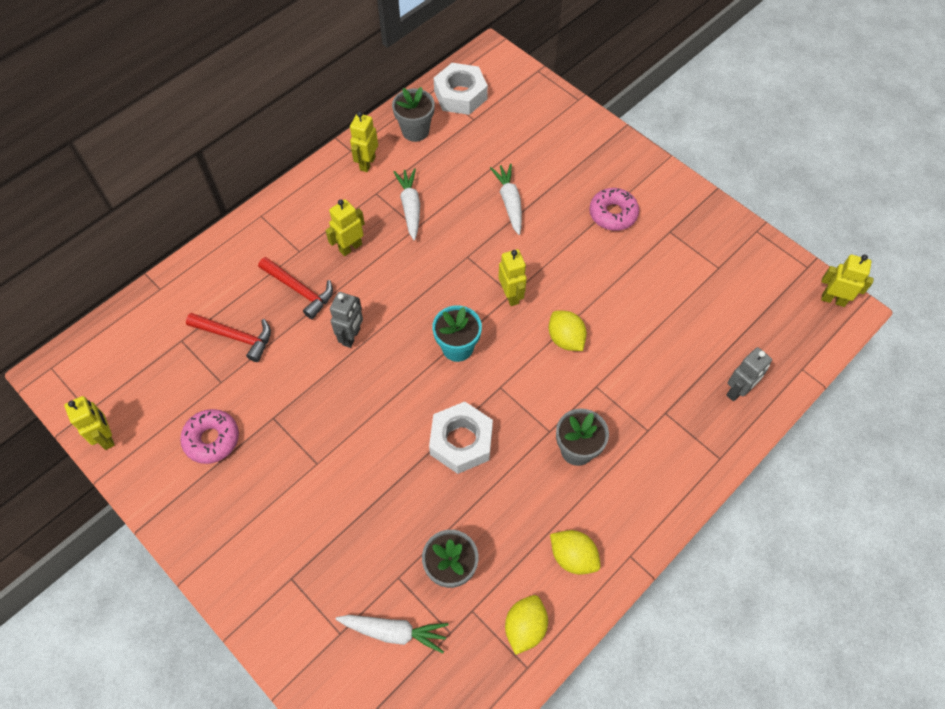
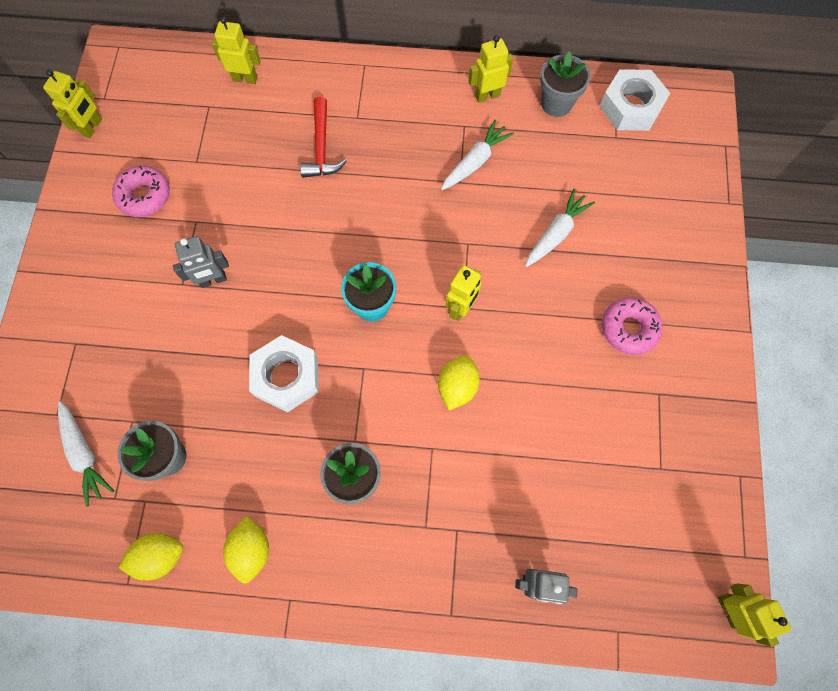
camera: 50 degrees right, 10 degrees up
(236, 337) = (242, 139): red hammer -> none
(350, 247) = (394, 150): yellow robot -> yellow robot (245, 78)
(351, 337) = (312, 218): grey robot -> grey robot (213, 280)

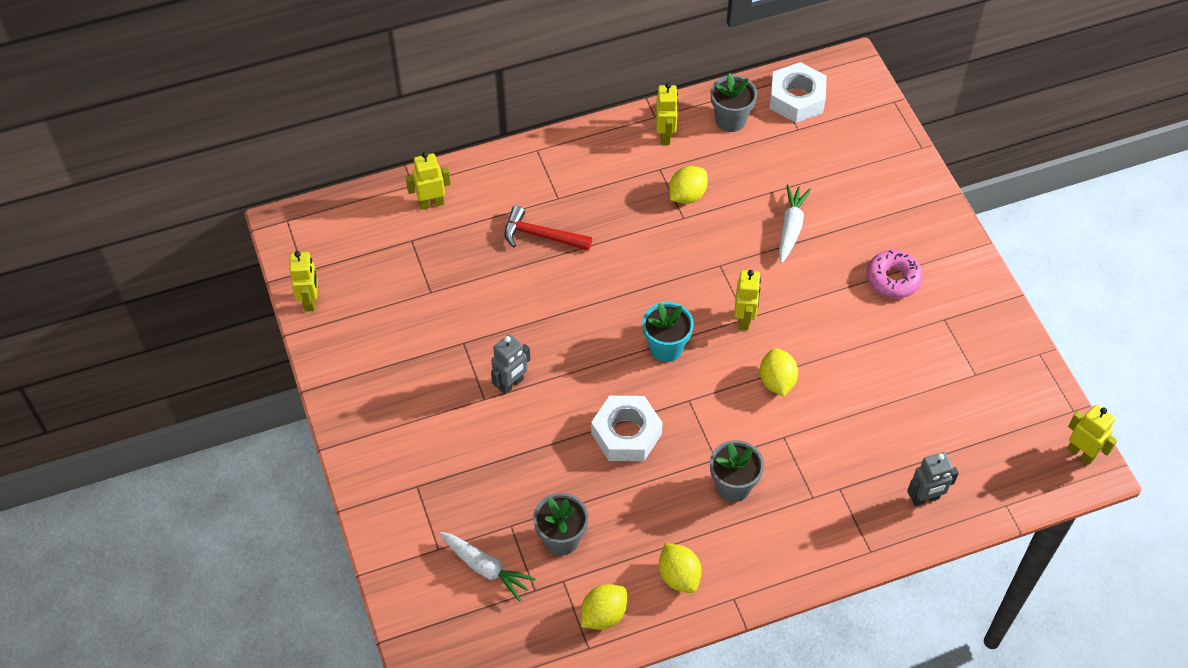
camera: 25 degrees left, 15 degrees down
(144, 196) = (400, 340): pink donut -> none
(321, 147) = (541, 236): red hammer -> red hammer turned 135 degrees clockwise
(475, 162) = (687, 195): white carrot -> yellow lemon
(487, 95) = (665, 136): yellow robot -> yellow robot turned 135 degrees clockwise

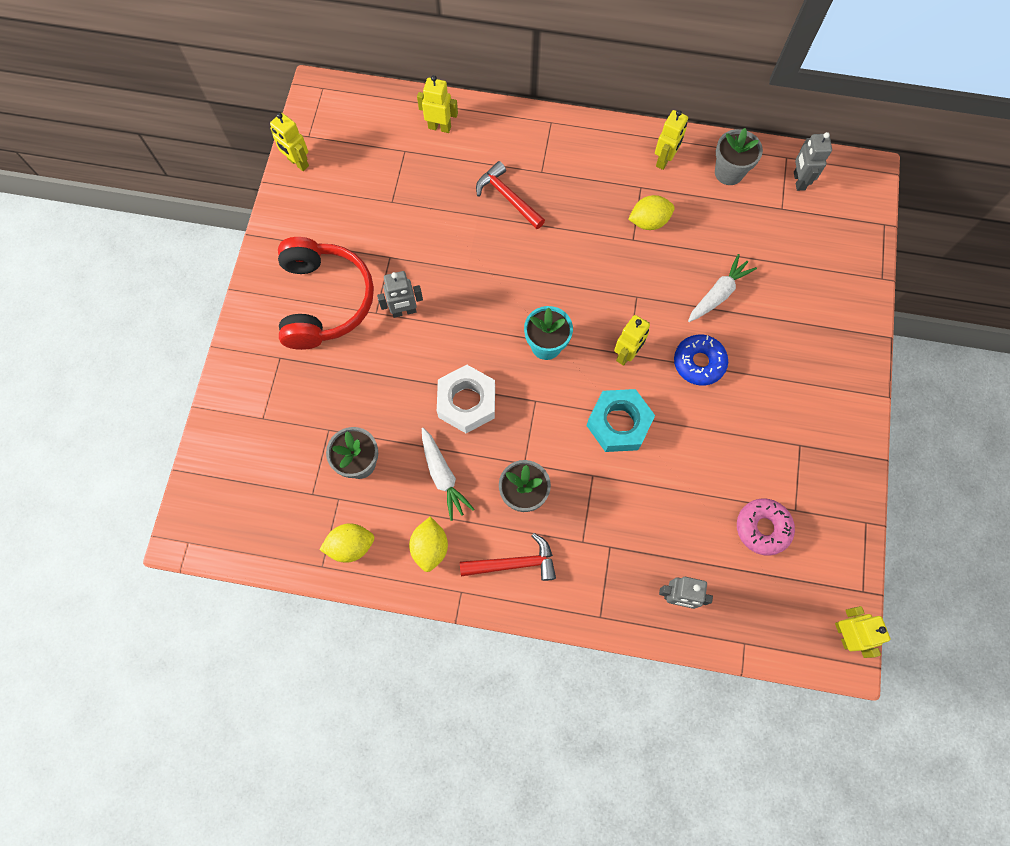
camera: 30 degrees right, 15 degrees up
(310, 301) = (298, 163): yellow robot -> yellow robot turned 105 degrees clockwise
(426, 413) = (325, 301): none -> red headphones
(485, 568) = (287, 454): white carrot -> white carrot (443, 476)
(764, 548) = (514, 563): none -> red hammer
(777, 381) = (618, 423): yellow lemon -> turquoise nut
(797, 99) = (798, 181): white nut -> grey robot
(812, 294) = (699, 363): none -> blue donut
(893, 279) = (778, 385): pink donut -> pink donut (762, 528)

